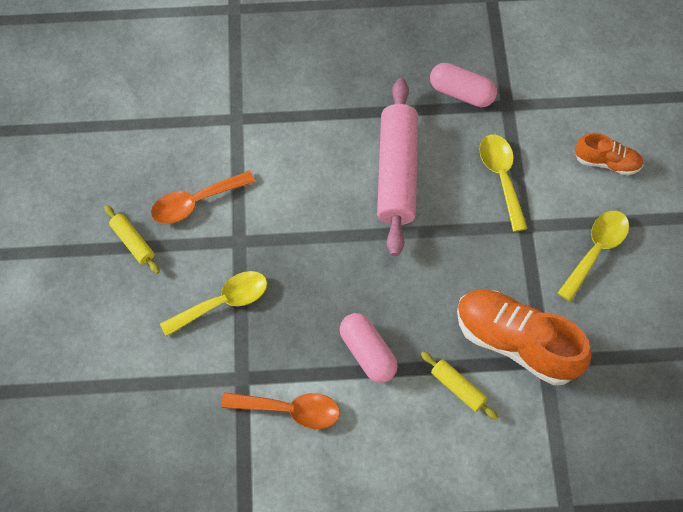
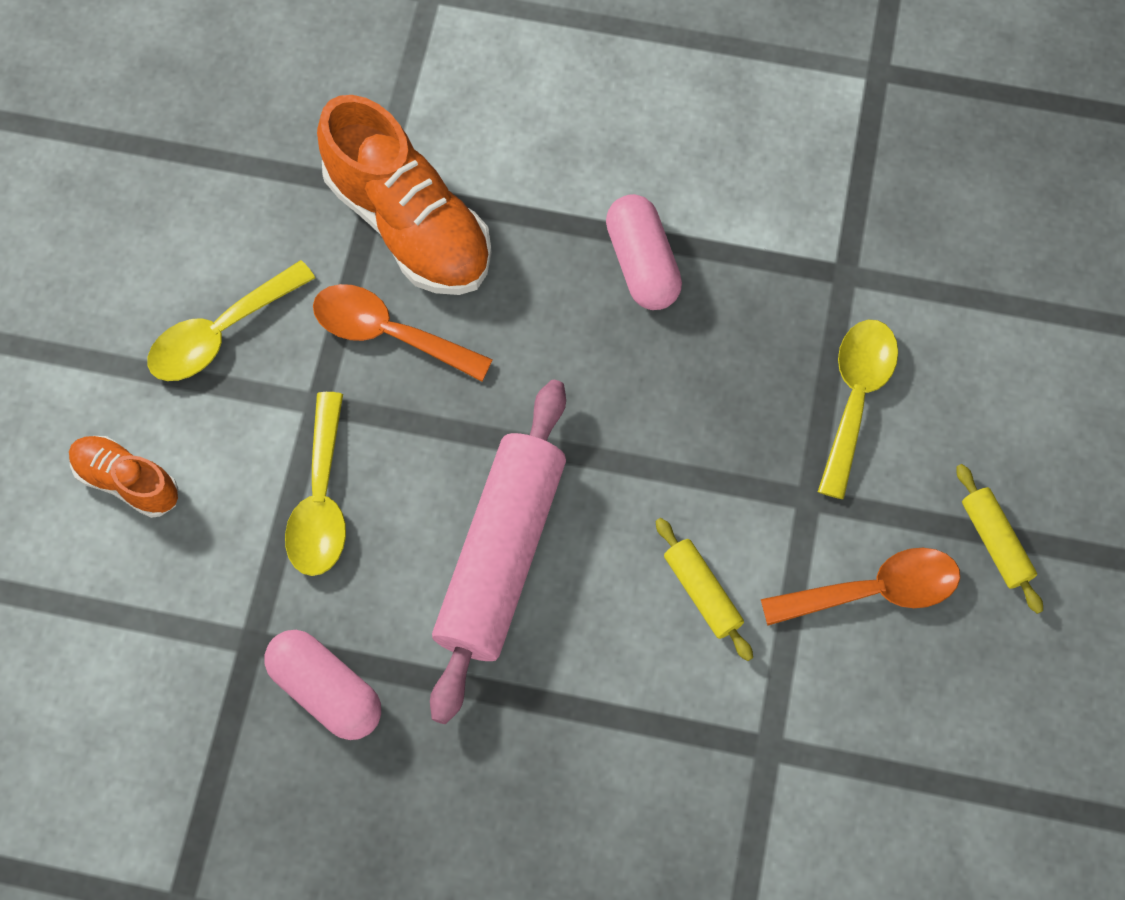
camera: 165 degrees left, 5 degrees up
(223, 303) = (855, 398): yellow spoon -> yellow spoon turned 120 degrees clockwise
(289, 410) = (782, 211): orange spoon -> orange spoon (389, 333)
(458, 388) = (521, 182): yellow rolling pin -> yellow rolling pin (702, 592)

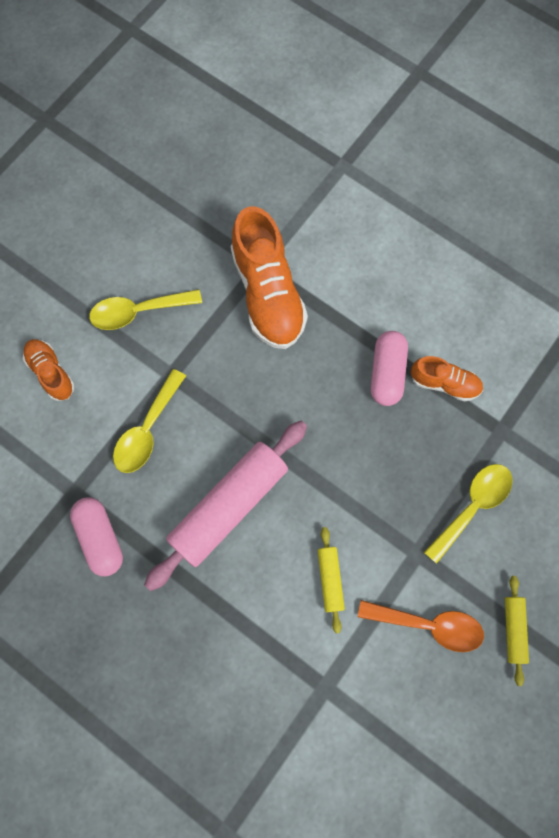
camera: 25 degrees right, 5 degrees up
(389, 333) = (228, 351): orange spoon -> none
(732, 243) = (444, 383): none -> orange shoe

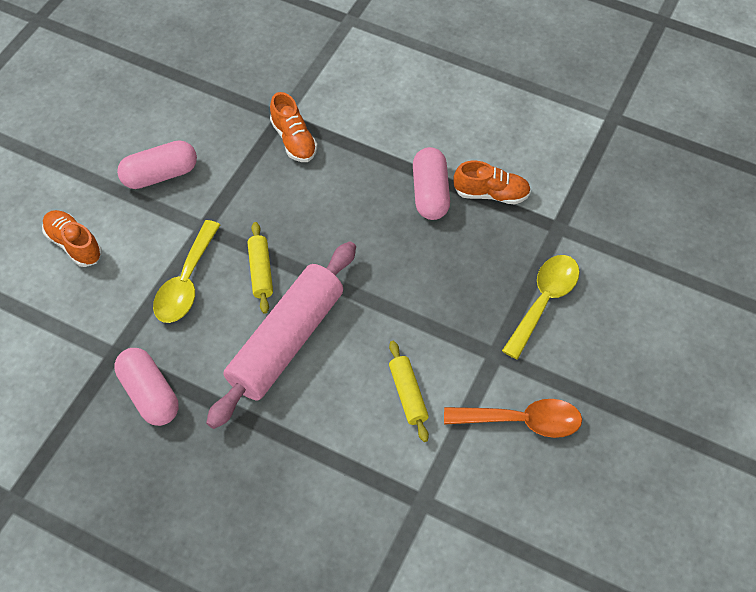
camera: 10 degrees left, 15 degrees down
(138, 311) = (160, 175): yellow spoon -> pink capsule
(268, 293) = (294, 140): orange shoe -> orange shoe, size x0.53
(513, 629) = (612, 410): yellow rolling pin -> yellow rolling pin (261, 271)

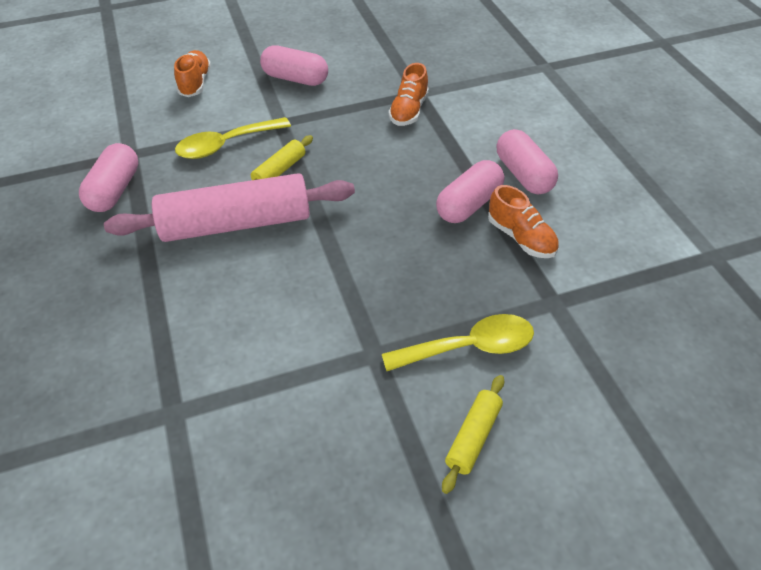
camera: 45 degrees right, 10 degrees down
(408, 394) = (268, 325): yellow rolling pin -> yellow rolling pin (473, 437)
(439, 138) = (523, 175): none -> pink capsule
(521, 421) = (329, 424): orange spoon -> none

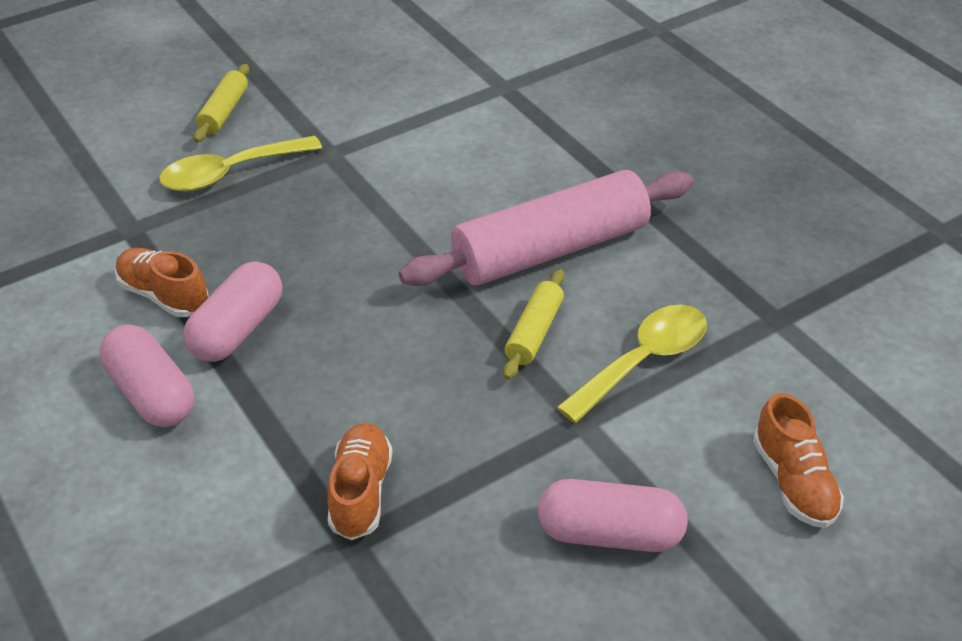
camera: 165 degrees right, 5 degrees down
(115, 190) = (745, 263): pink capsule -> none

